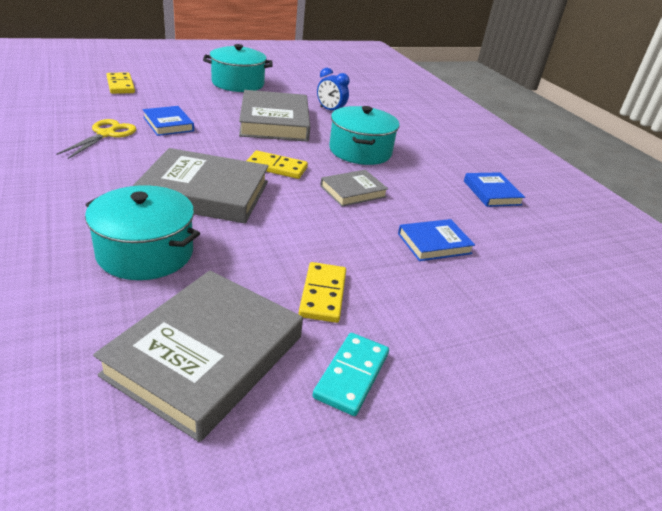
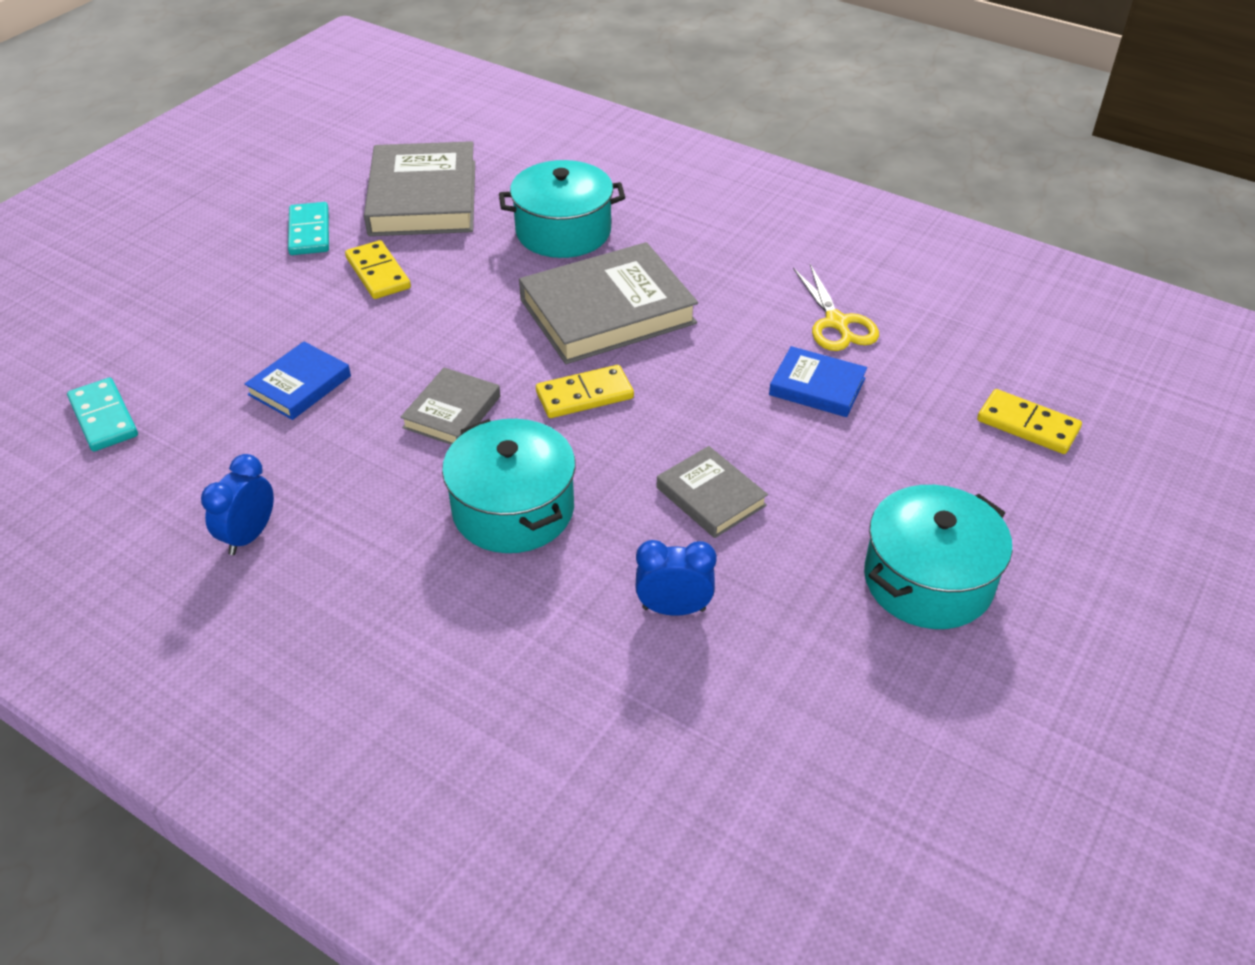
camera: 150 degrees right, 10 degrees up
(274, 122) = (711, 496): grey book -> grey book, size x0.53
(492, 193) = (249, 536): blue book -> blue clock
(578, 285) = (104, 418): none -> turquoise domino

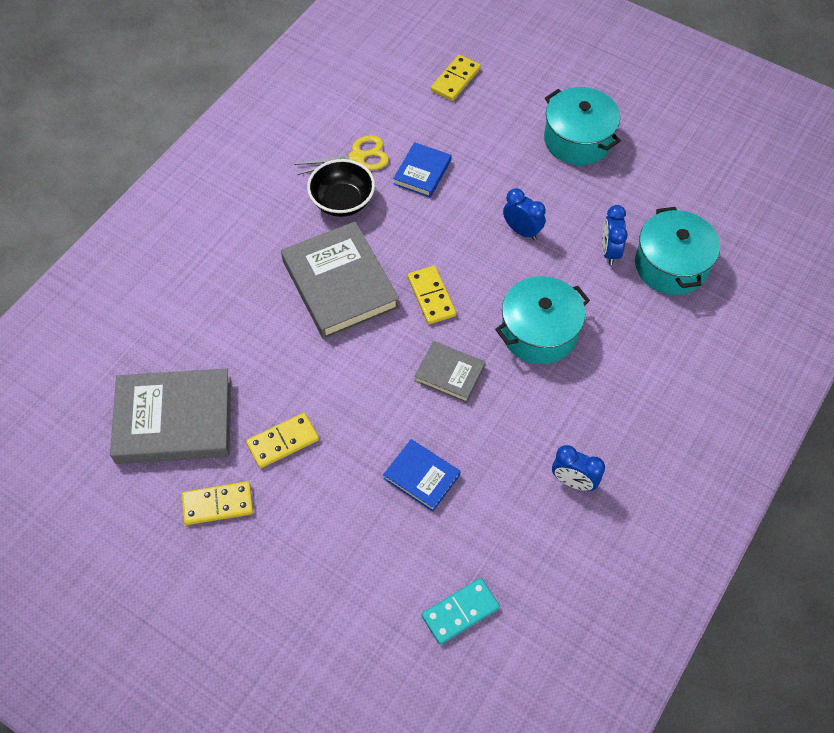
camera: 90 degrees left, 15 degrees up
(309, 232) = (218, 504): turquoise domino -> yellow domino
(563, 231) = (236, 315): turquoise pot -> turquoise pot (671, 265)
(711, 496) = (522, 231): grey book -> blue clock
(751, 310) = (342, 202): none -> black bowl

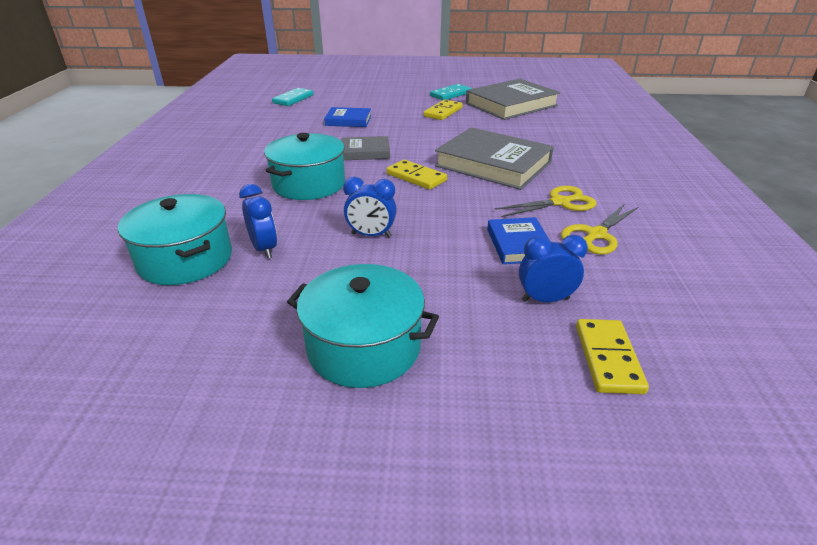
camera: 150 degrees right, 25 degrees down
(218, 504) = (450, 94): yellow domino -> turquoise domino
(342, 202) = (560, 202): black bowl -> yellow scissors
(573, 482) = (245, 139): blue clock -> blue clock (545, 299)

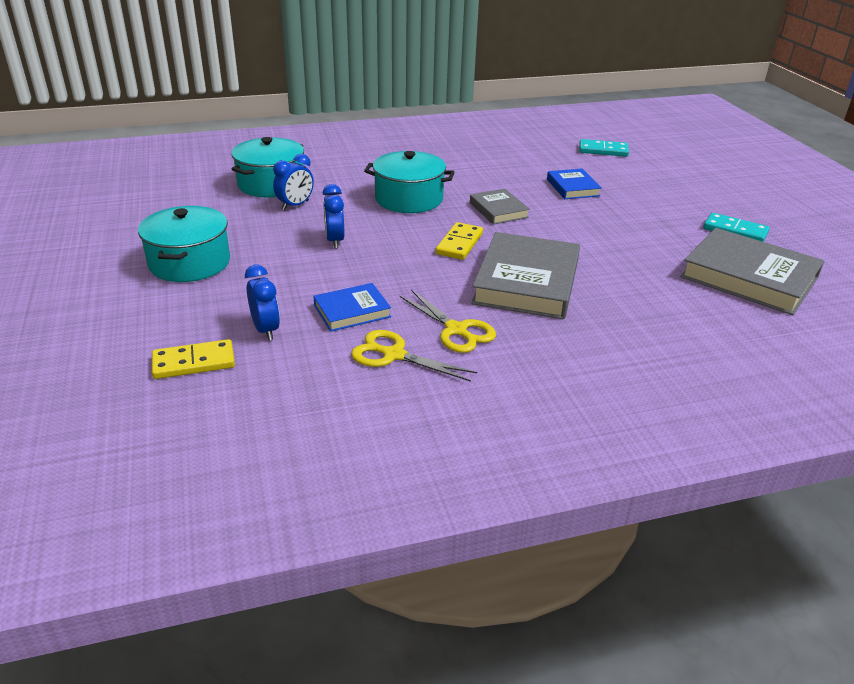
camera: 70 degrees right, 0 degrees up
(443, 112) = (660, 234): yellow domino -> none

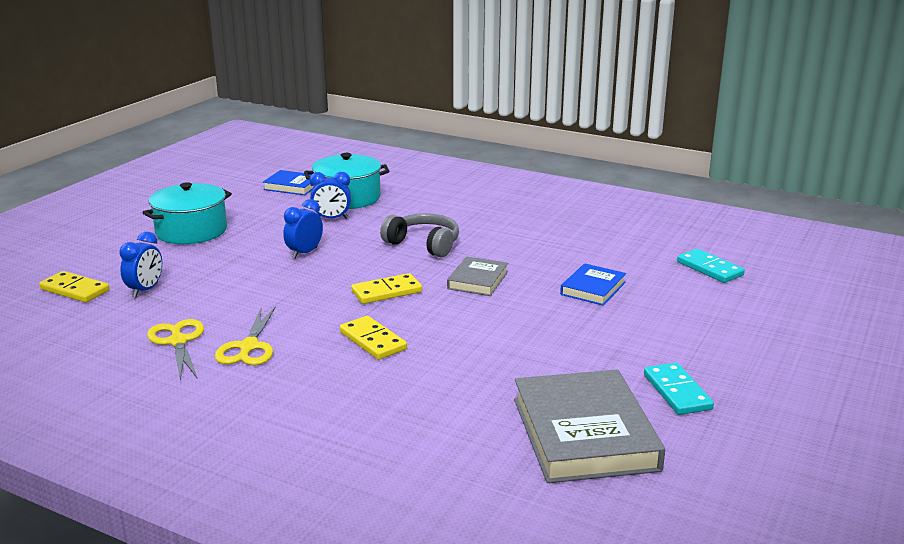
camera: 45 degrees right, 10 degrees down
(352, 311) = (214, 303): blue book -> blue book (292, 186)
(409, 199) = (424, 244): turquoise pot -> grey headphones
(526, 282) = (372, 341): grey book -> yellow domino

